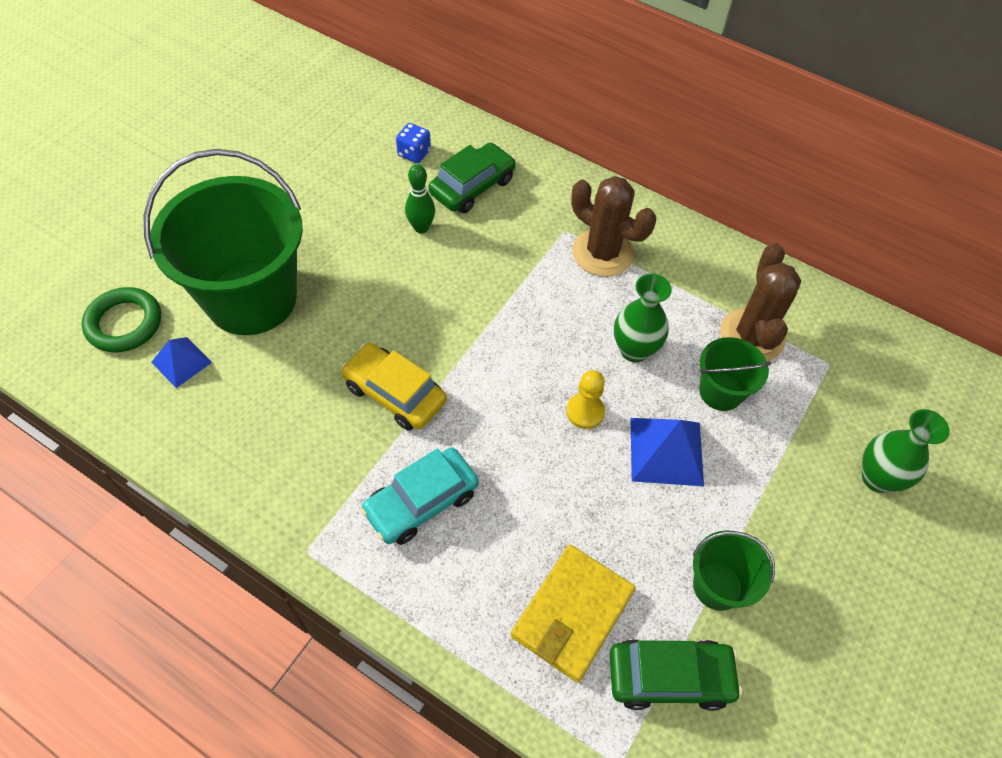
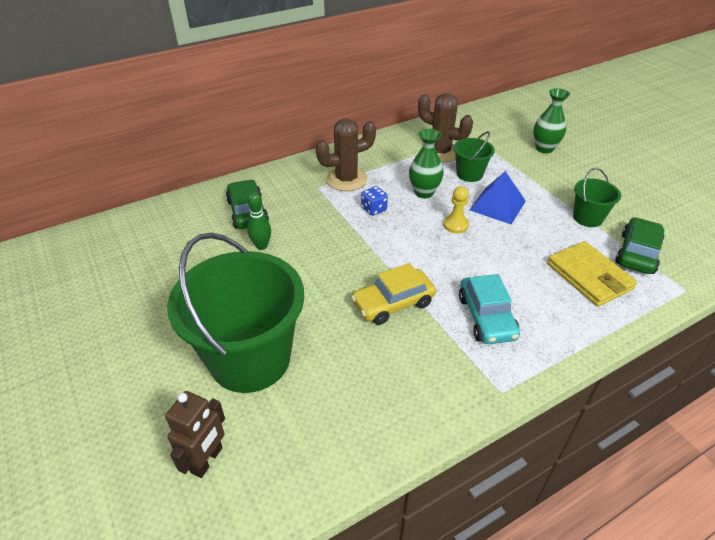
camera: 60 degrees left, 15 degrees down
(124, 323) = (207, 460): green ring -> brown robot
(181, 362) = (281, 426): blue pyramid -> none
(414, 153) = (191, 228): blue dice -> blue dice (374, 209)

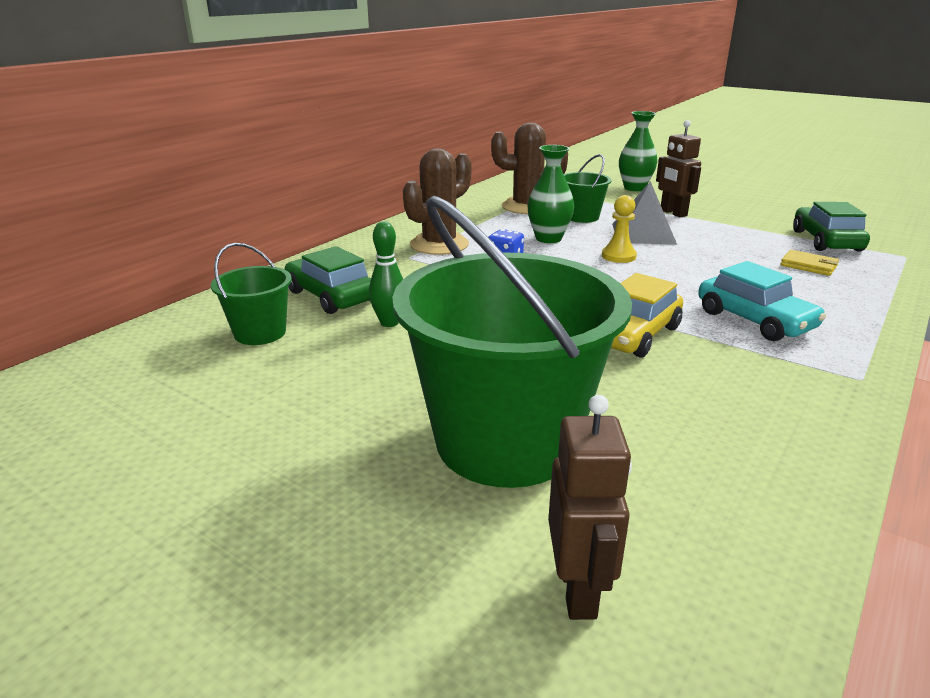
camera: 25 degrees left, 15 degrees down
(497, 205) = (643, 233): blue pyramid -> grey pyramid
(545, 187) = (673, 213): none -> brown robot
(587, 218) = (745, 226): green bucket -> green bucket (260, 333)
(589, 276) = (808, 265): yellow wallet -> yellow wallet, size x0.53

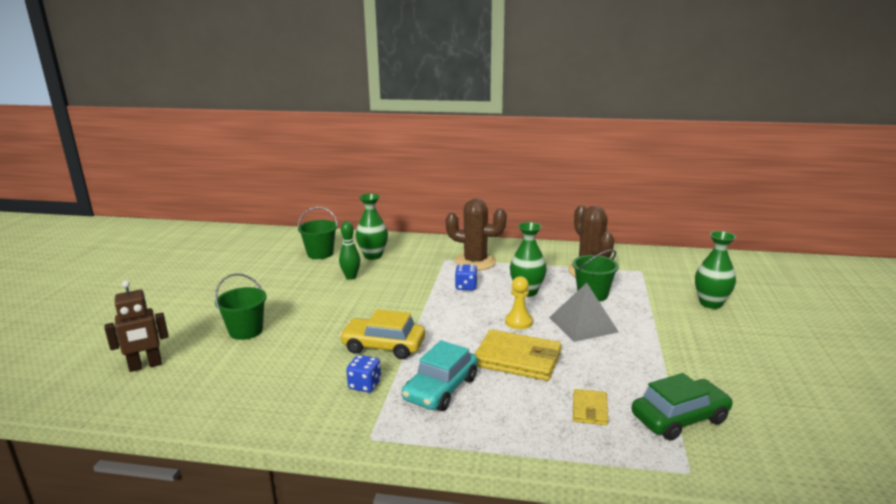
camera: 65 degrees right, 5 degrees down
(331, 296) = (373, 256): green car -> green vase
(506, 441) = (246, 331): green bucket -> green bucket, size x0.46
(673, 213) = (659, 330): brown robot -> none
(702, 273) = (518, 359): none -> yellow wallet
(733, 363) = (365, 385): none -> blue dice

